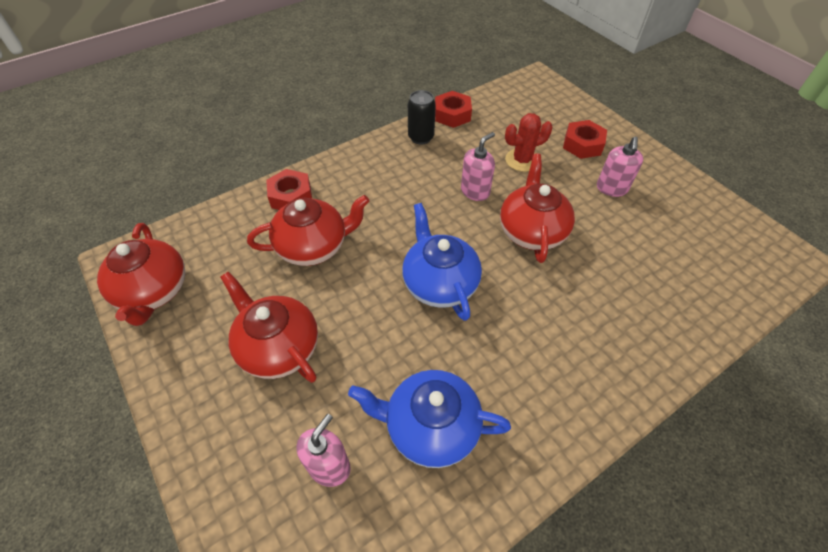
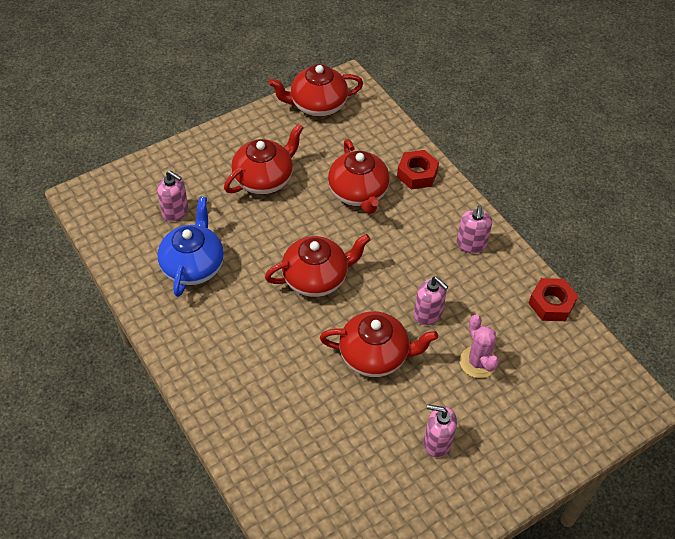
camera: 90 degrees right, 0 degrees up
(388, 159) = (471, 244): none -> pink soap dispenser
(421, 137) = (508, 273): black can -> none
(439, 283) = (316, 278): blue teapot -> red teapot
(522, 160) = (478, 362): red cactus -> pink cactus
(582, 145) = (510, 429): red nut -> none

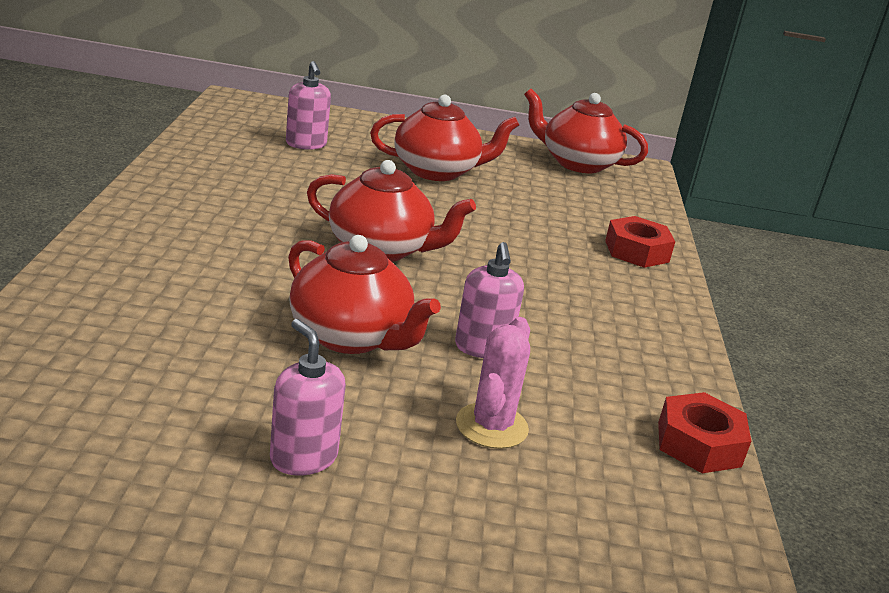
camera: 35 degrees right, 25 degrees down
(193, 265) = (260, 176): blue teapot -> none
(358, 193) = (535, 227): red teapot -> none
(471, 244) = (637, 331): pink soap dispenser -> none

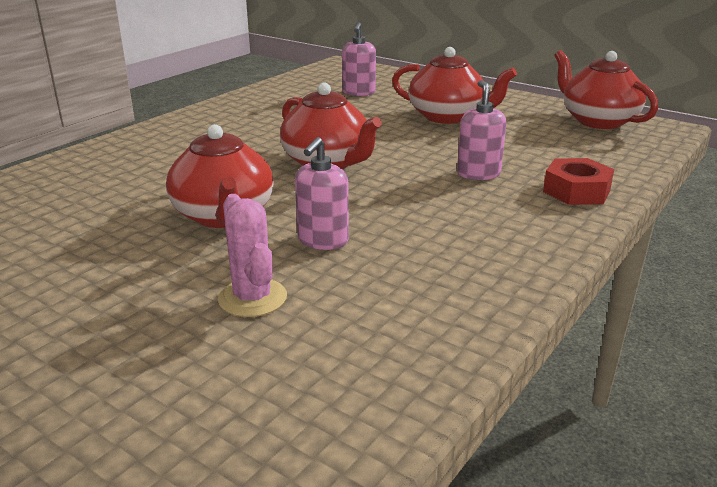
camera: 35 degrees right, 0 degrees up
(303, 457) = (78, 287): pink soap dispenser -> pink soap dispenser (478, 174)
(491, 426) = (252, 298): pink cactus -> pink cactus turned 75 degrees counterclockwise
(698, 444) = (439, 357): red nut -> none

